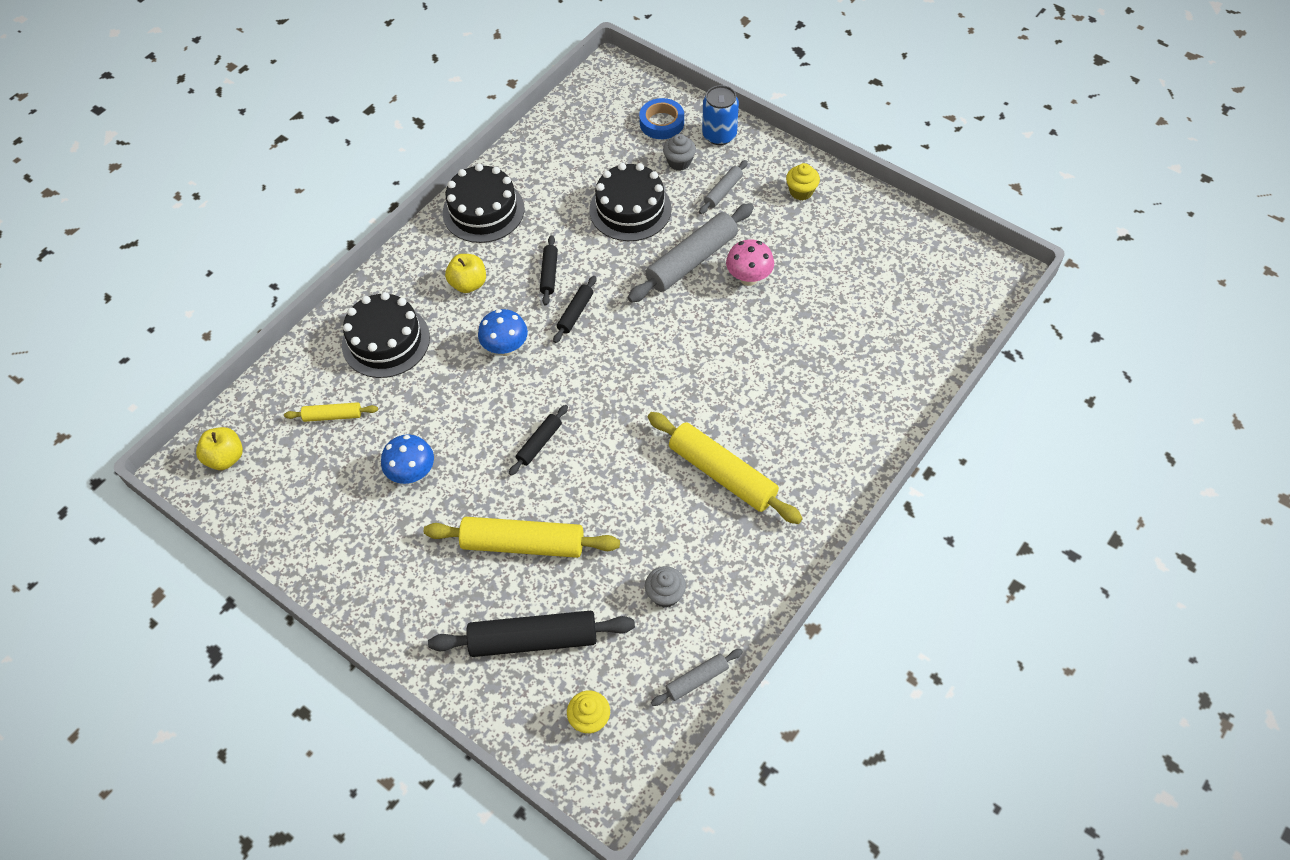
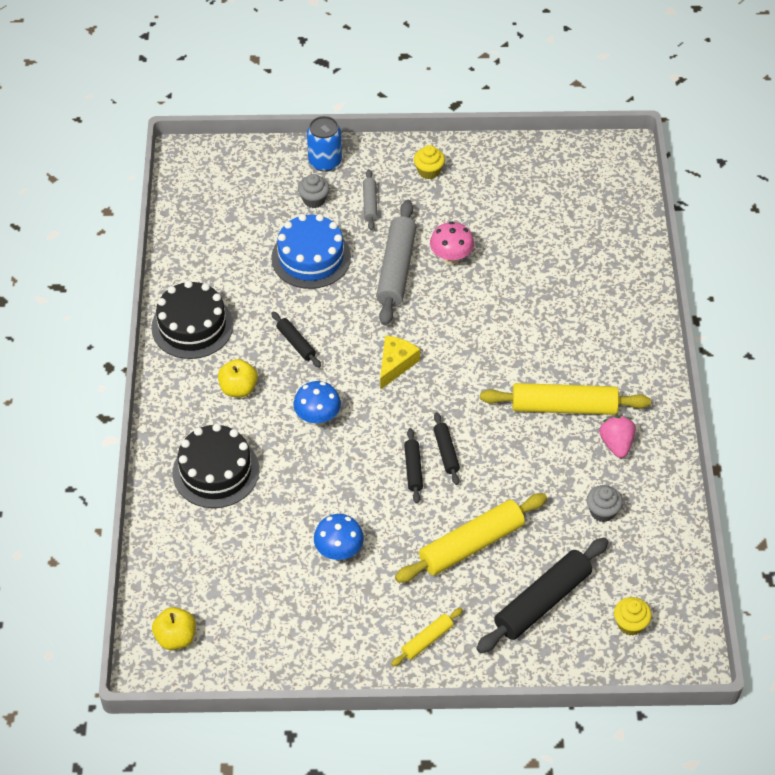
camera: 40 degrees left, 5 degrees down
(333, 416) = (231, 551): yellow rolling pin -> yellow rolling pin (427, 640)
(575, 313) = (346, 360): black rolling pin -> black rolling pin (446, 452)
(612, 342) = (395, 364): none -> yellow cheese
(630, 209) = (311, 257): black cake -> blue cake
(661, 123) = (269, 176): blue tape -> none
(697, 680) = (675, 551): grey rolling pin -> none
(738, 540) = (616, 444): none -> pink strawberry

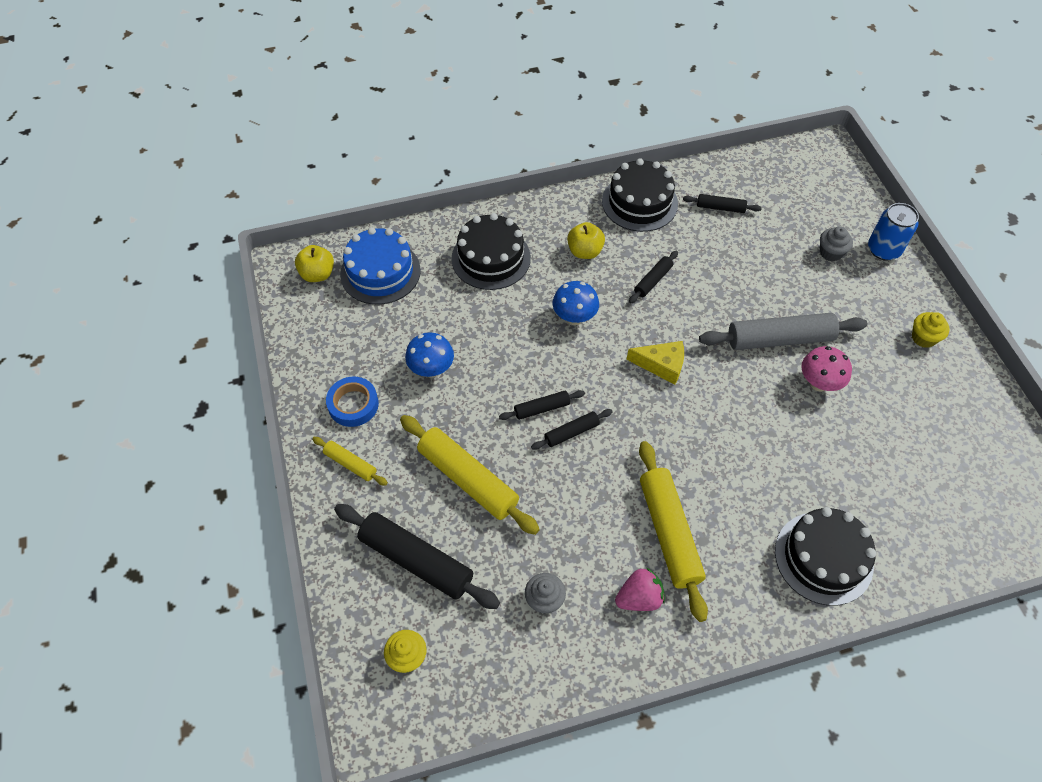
camera: 75 degrees right, 5 degrees up
(226, 263) = (720, 208): none -> black rolling pin
(311, 257) = (759, 267): blue cake -> blue cake (380, 272)
(359, 627) = (353, 404): none -> blue tape
(370, 203) = (851, 298): grey rolling pin -> none
(611, 311) = (823, 558): none -> black cake

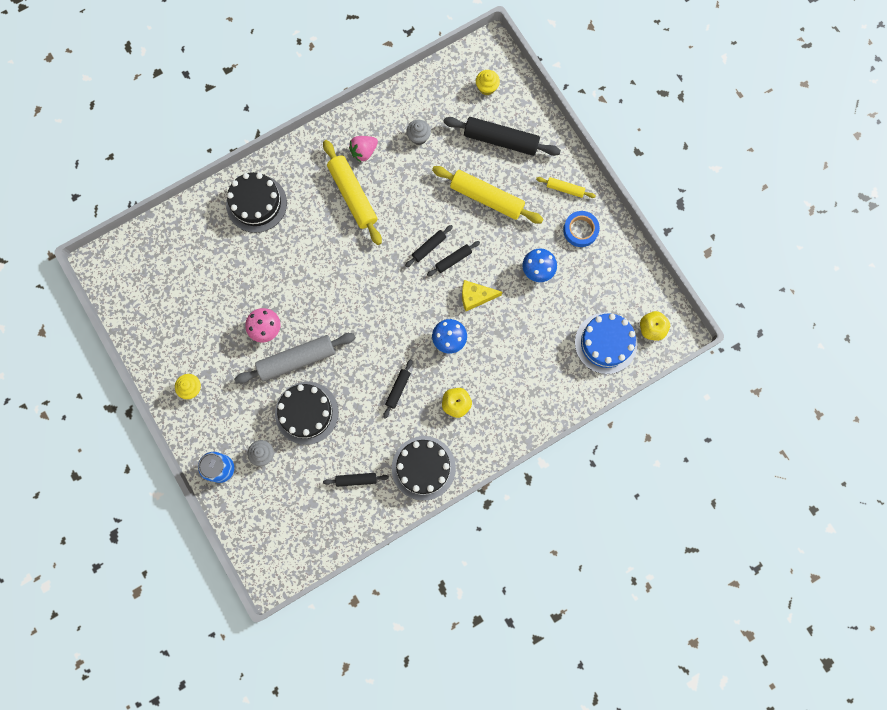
camera: 165 degrees right, 20 degrees up
(491, 258) = (527, 378): black cake -> black cake (306, 413)
(661, 365) = (378, 315): yellow cheese -> yellow cheese (475, 297)

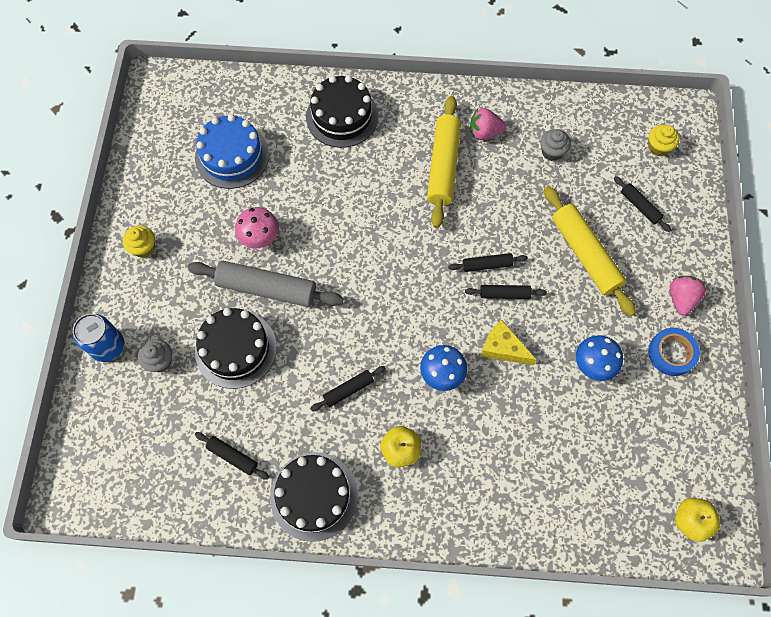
camera: 35 degrees right, 10 degrees down
(501, 140) = (640, 206): black rolling pin -> black rolling pin, size x0.51
(565, 189) = (681, 299): yellow rolling pin -> pink strawberry
(605, 343) = (622, 499): blue cake -> blue cake (232, 156)

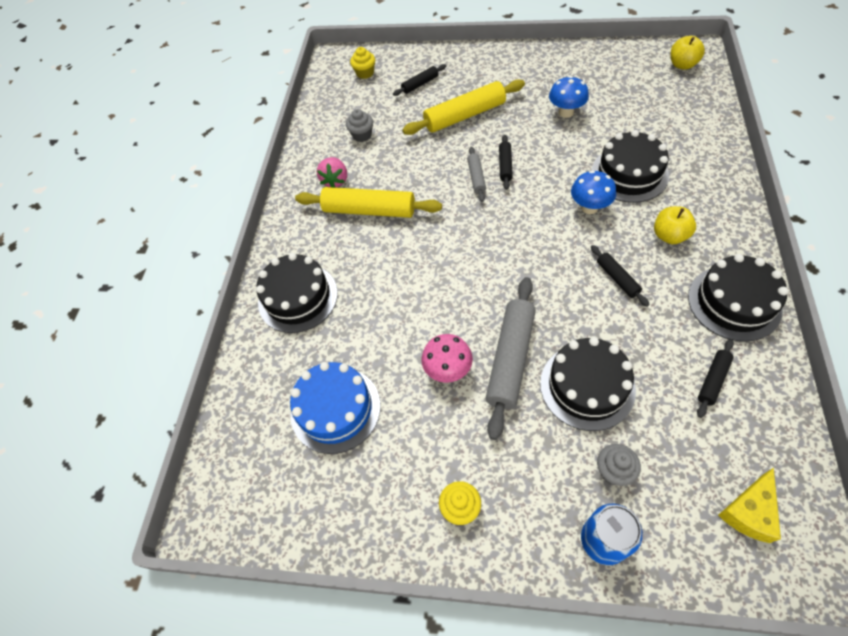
camera: 80 degrees left, 10 degrees down
(487, 265) = (476, 177): black rolling pin -> grey rolling pin
(490, 422) = (629, 174): none -> black cake
(503, 348) = (557, 166): yellow cheese -> yellow cheese (749, 511)
(671, 353) = (550, 70): blue tape -> none
(681, 299) = (502, 64): pink strawberry -> none

